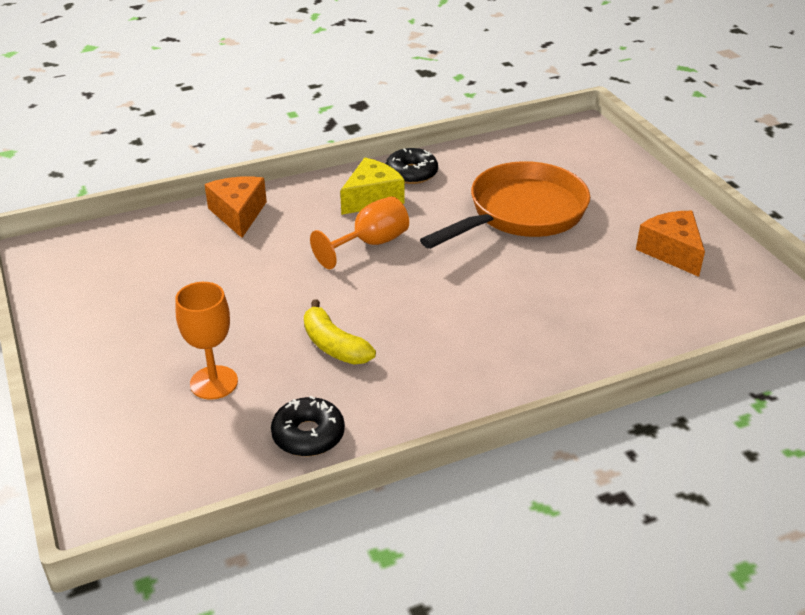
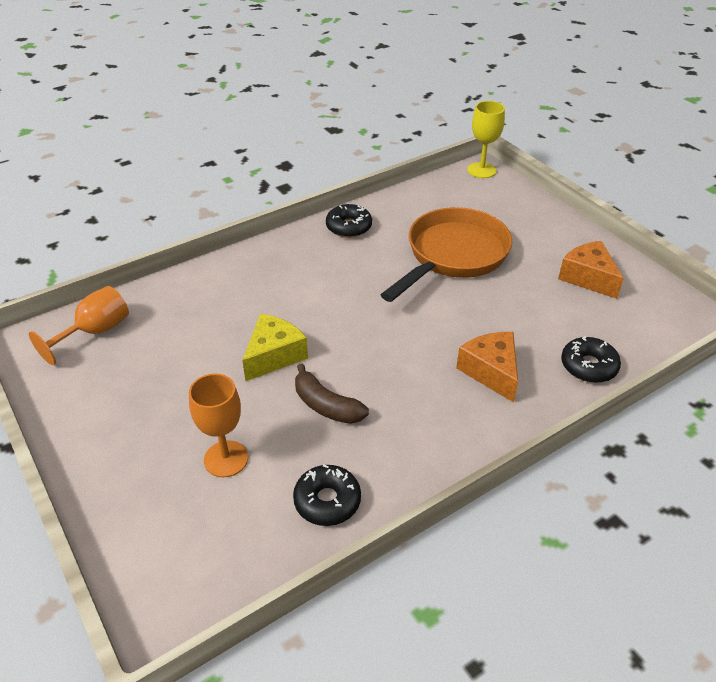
camera: 10 degrees left, 5 degrees up
(238, 214) = (205, 283): orange cheese -> orange cheese (491, 371)
(334, 345) = (326, 405): yellow banana -> brown banana
(371, 244) = (332, 299): orange goblet -> orange goblet (95, 332)
(372, 198) = (321, 255): yellow cheese -> yellow cheese (274, 355)
(583, 128) = (481, 170): none -> yellow goblet
(641, 341) = (588, 366): none -> black donut

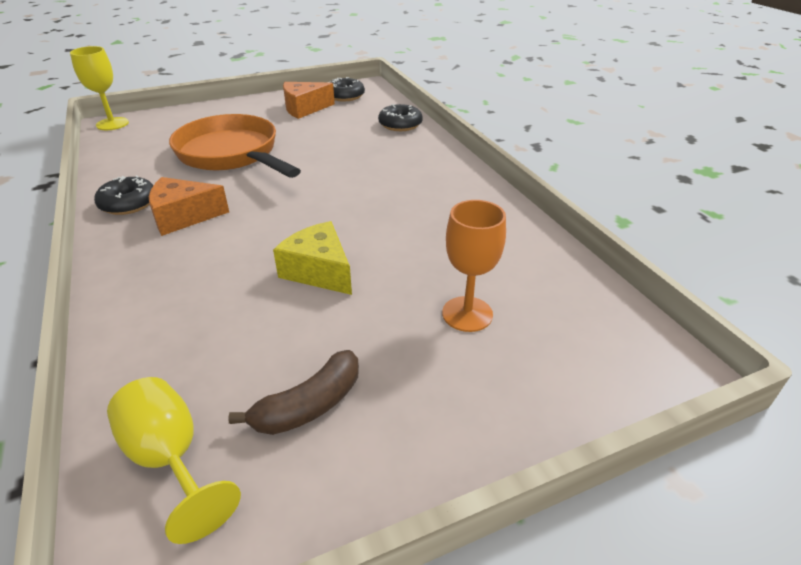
camera: 80 degrees left, 5 degrees down
(95, 332) = (170, 458): orange goblet -> yellow goblet
(326, 405) = (406, 242): brown banana -> brown banana (309, 405)
(327, 501) = (524, 252): black donut -> black donut (345, 96)
(491, 371) = (392, 159): orange cheese -> orange cheese (183, 216)

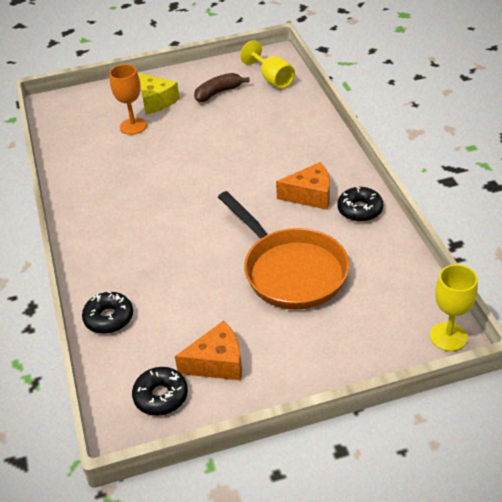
camera: 170 degrees left, 5 degrees up
(319, 271) = (211, 151): yellow cheese -> yellow cheese (156, 101)

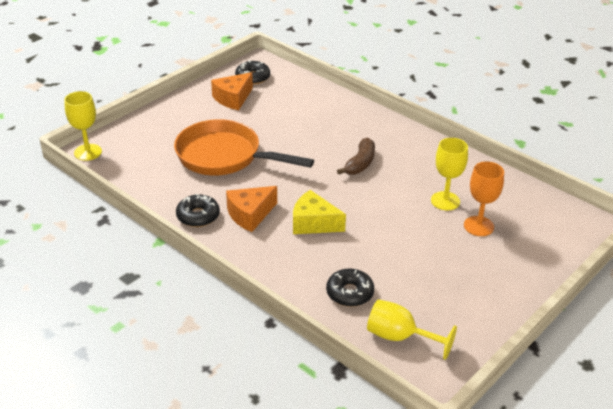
camera: 145 degrees right, 5 degrees down
(109, 318) = (323, 98): black donut -> black donut (349, 293)
(132, 153) = (445, 201): none -> yellow goblet
(156, 101) = (492, 261): yellow cheese -> yellow cheese (313, 223)
(218, 93) = (440, 295): brown banana -> brown banana (360, 163)

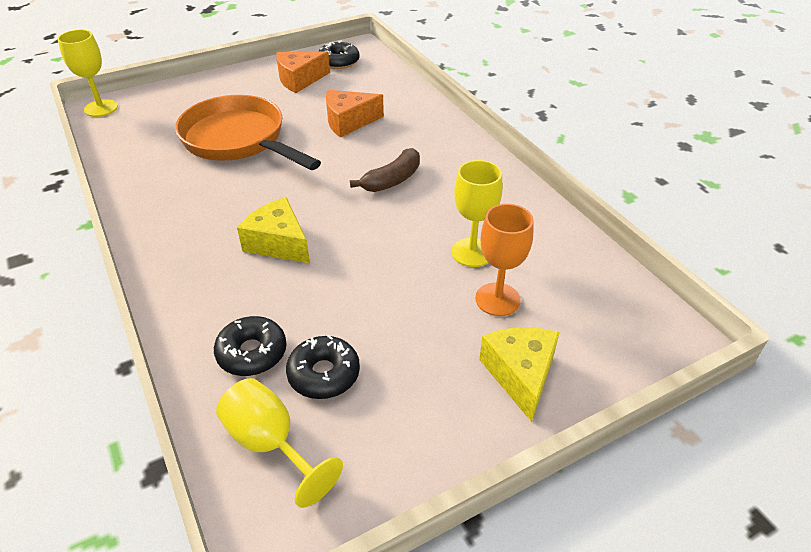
camera: 20 degrees right, 5 degrees up
(198, 216) = (151, 203): black donut -> black donut (324, 374)
(250, 215) = (211, 215): orange cheese -> orange cheese (348, 122)
(517, 265) = (520, 375): none -> yellow cheese

